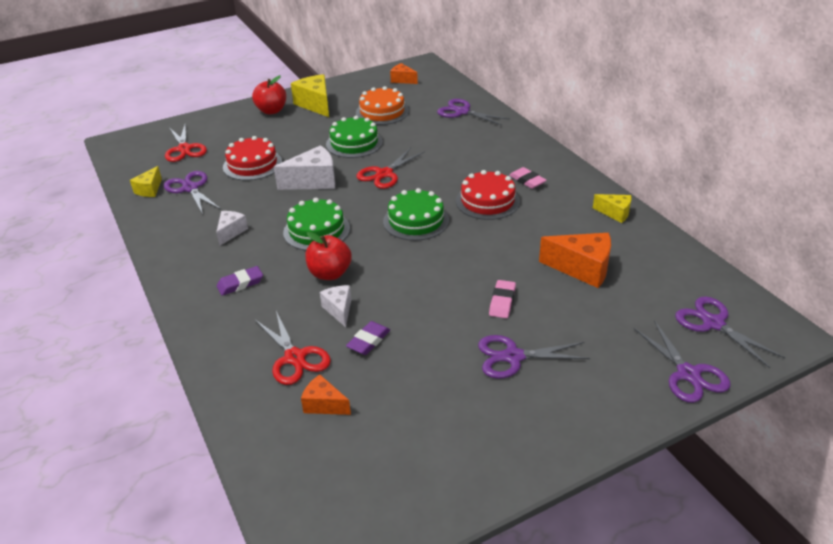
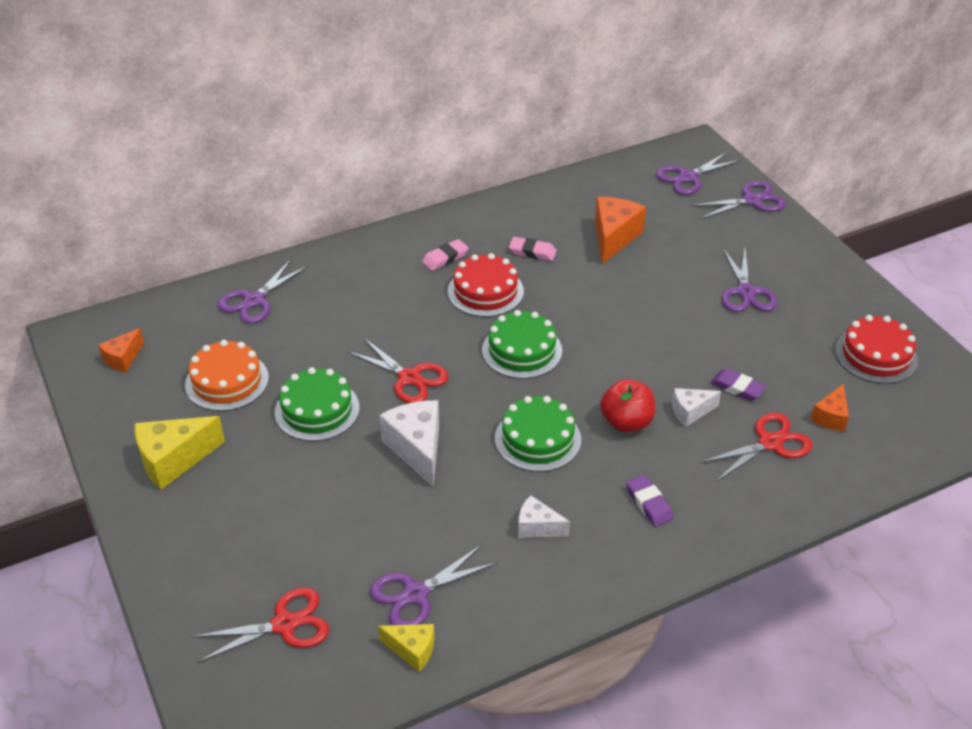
camera: 90 degrees left, 5 degrees up
(252, 164) = (356, 523): red cake -> red cake (876, 355)
(271, 111) = (177, 517): red apple -> none
(502, 302) = (668, 293): pink eraser -> pink eraser (532, 252)
(615, 213) = (518, 205): yellow cheese -> none

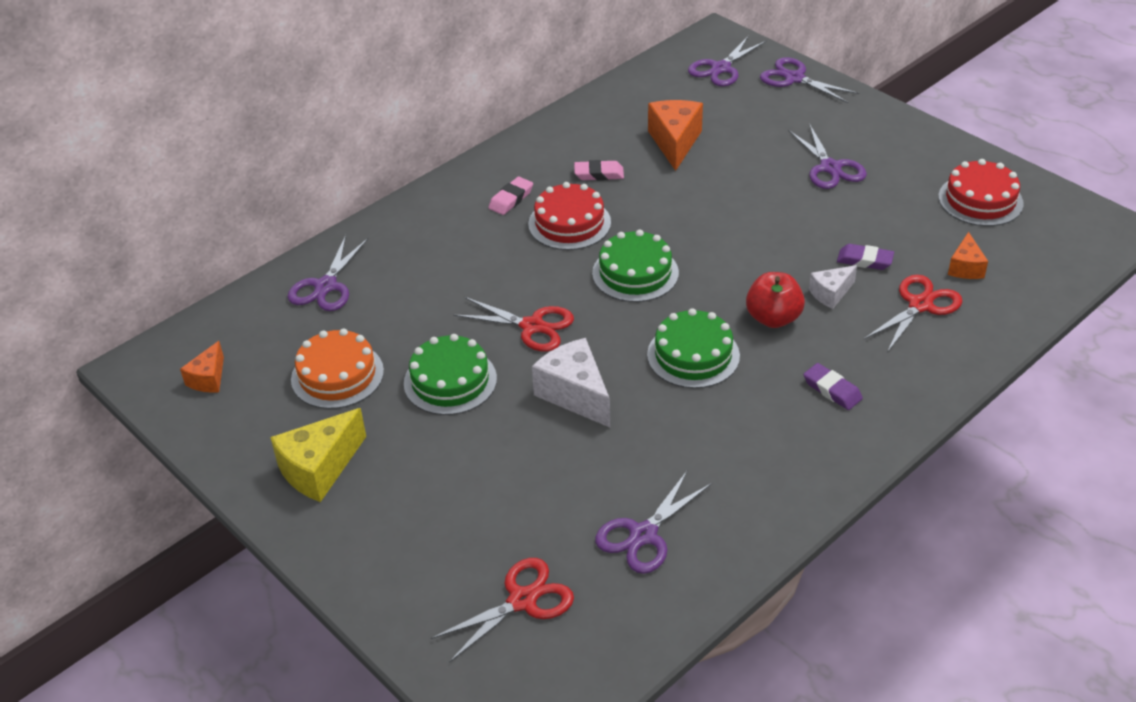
camera: 15 degrees left, 0 degrees up
(412, 650) = (666, 589): yellow cheese -> none
(537, 527) = (734, 440): white cheese -> none
(752, 200) = (794, 78): purple scissors -> purple scissors turned 105 degrees counterclockwise

